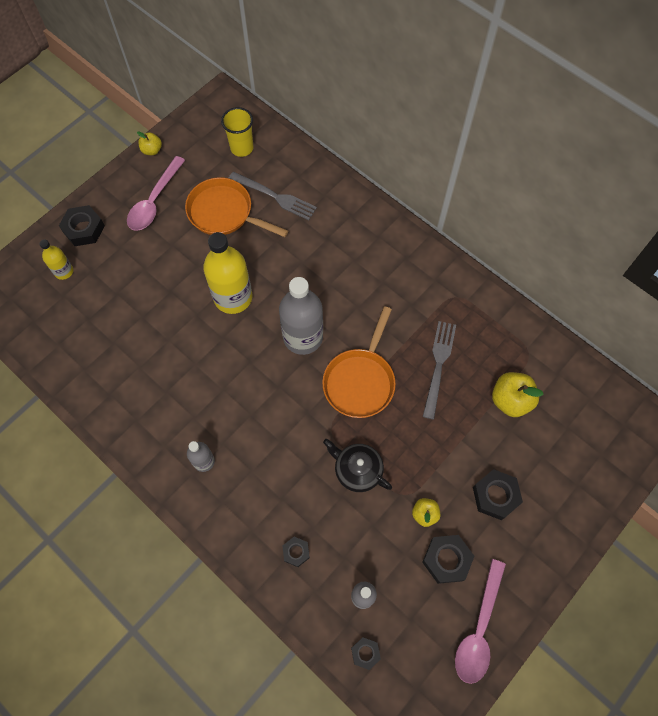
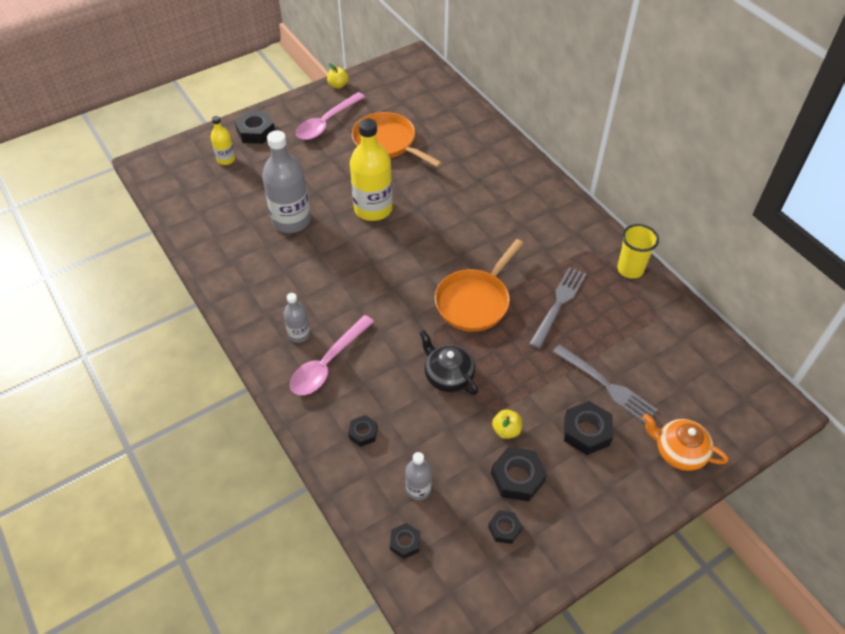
camera: 15 degrees right, 15 degrees down
(242, 148) = (420, 98): yellow cup -> yellow cup (630, 269)
(275, 196) = (439, 139): grey fork -> grey fork (606, 385)
(303, 337) = (429, 253): grey bottle -> grey bottle (291, 220)
(448, 614) = (504, 529): none -> black nut
(479, 629) = (534, 551): pink spoon -> pink spoon (327, 363)
(510, 400) = (626, 350): yellow apple -> none
(579, 494) = (679, 451): none -> orange teapot

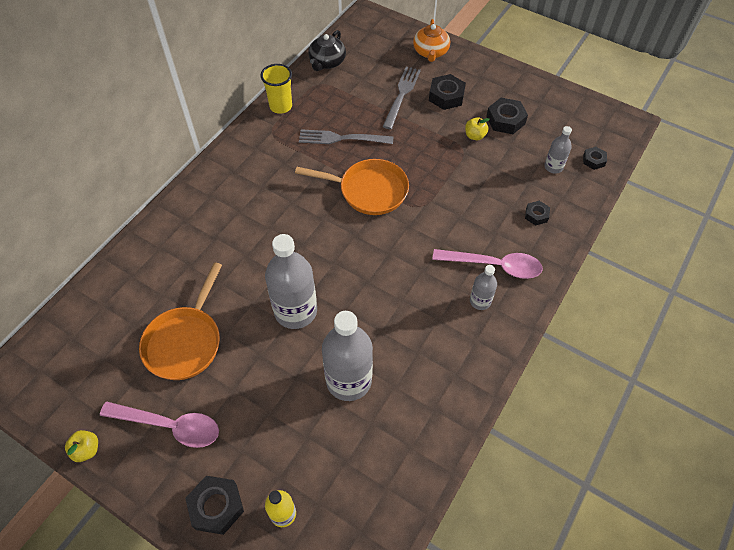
camera: 115 degrees left, 5 degrees up
(373, 209) = (295, 311): yellow bottle -> grey bottle
(448, 375) = (452, 183): black teapot -> black teapot (327, 62)
(504, 529) = (545, 116): black nut -> none

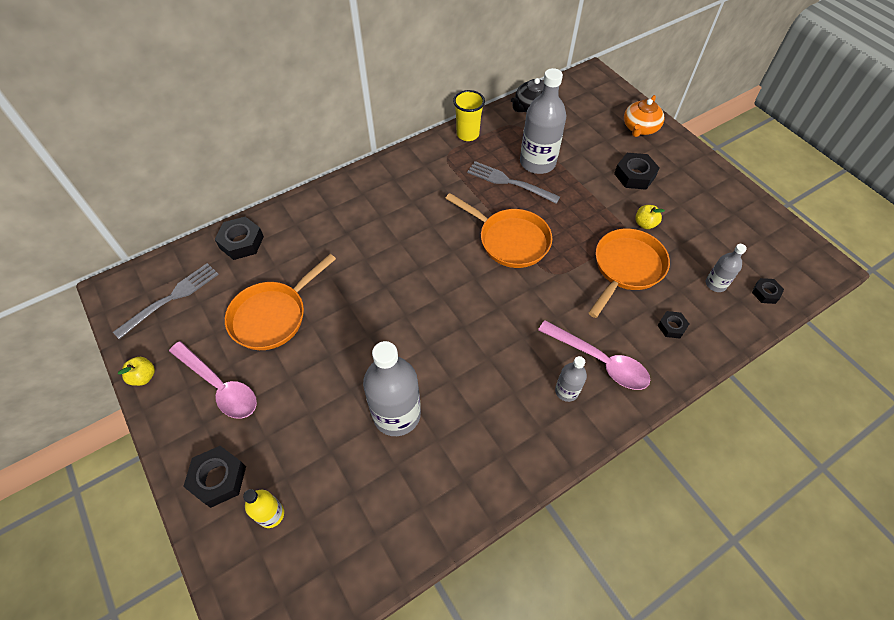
camera: 25 degrees right, 0 degrees up
(295, 311) = (382, 327): grey bottle -> grey bottle (537, 162)
(401, 95) = (589, 160): grey fork -> grey fork (171, 298)
(478, 179) = (626, 268): none -> orange pan
(505, 120) = (686, 219): black nut -> black nut (241, 242)

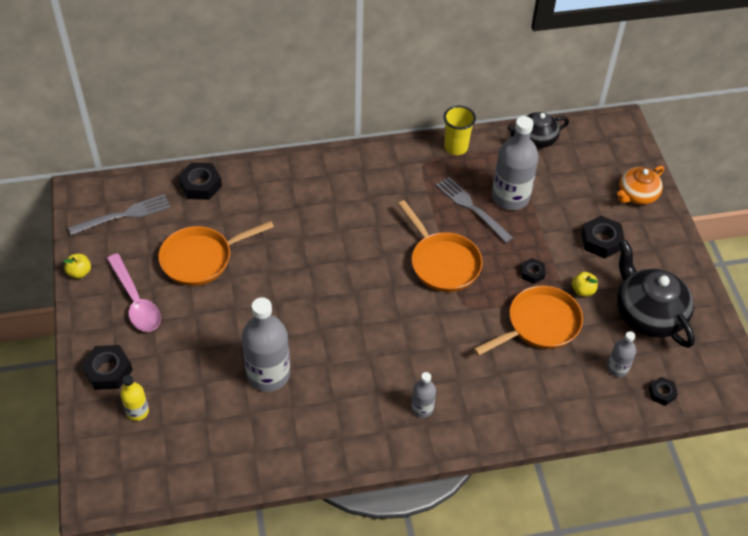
camera: 20 degrees right, 5 degrees down
(599, 361) = (466, 395): pink spoon -> none
(671, 327) = (550, 390): black nut -> black nut (532, 273)
(710, 225) = (648, 314): none -> black teapot

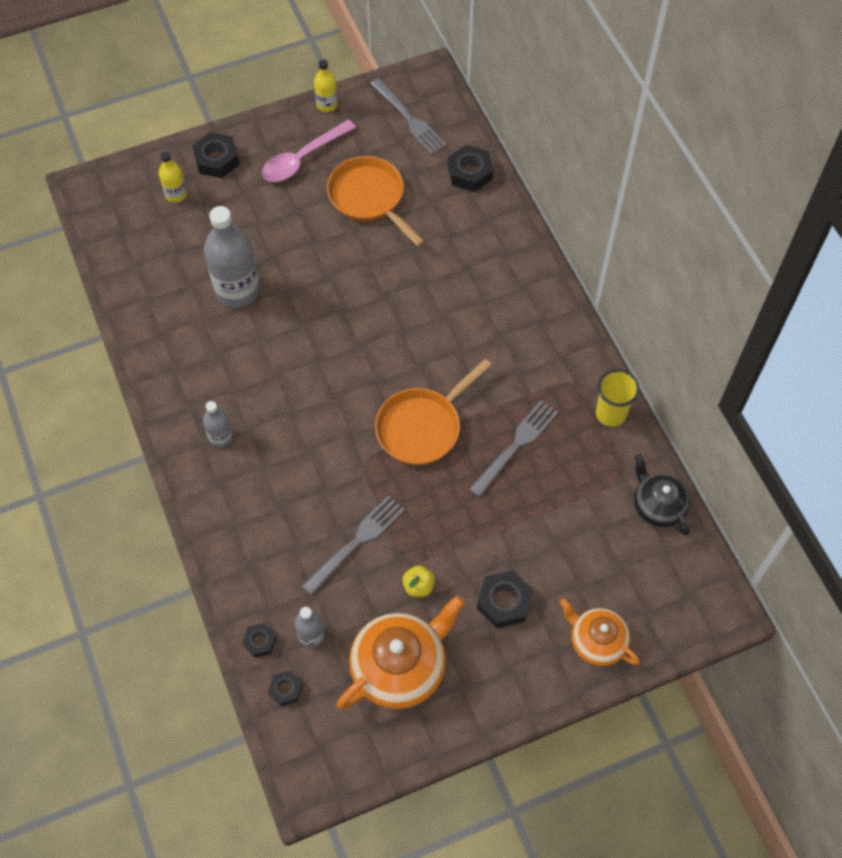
camera: 80 degrees right, 10 degrees up
(79, 272) = (327, 104): yellow apple -> yellow bottle
(510, 197) = (546, 487): grey bottle -> none
(532, 273) = (431, 526): black nut -> black nut (260, 641)
(539, 325) = (356, 542): orange pan -> grey fork
(648, 314) = (400, 667): black teapot -> orange teapot

